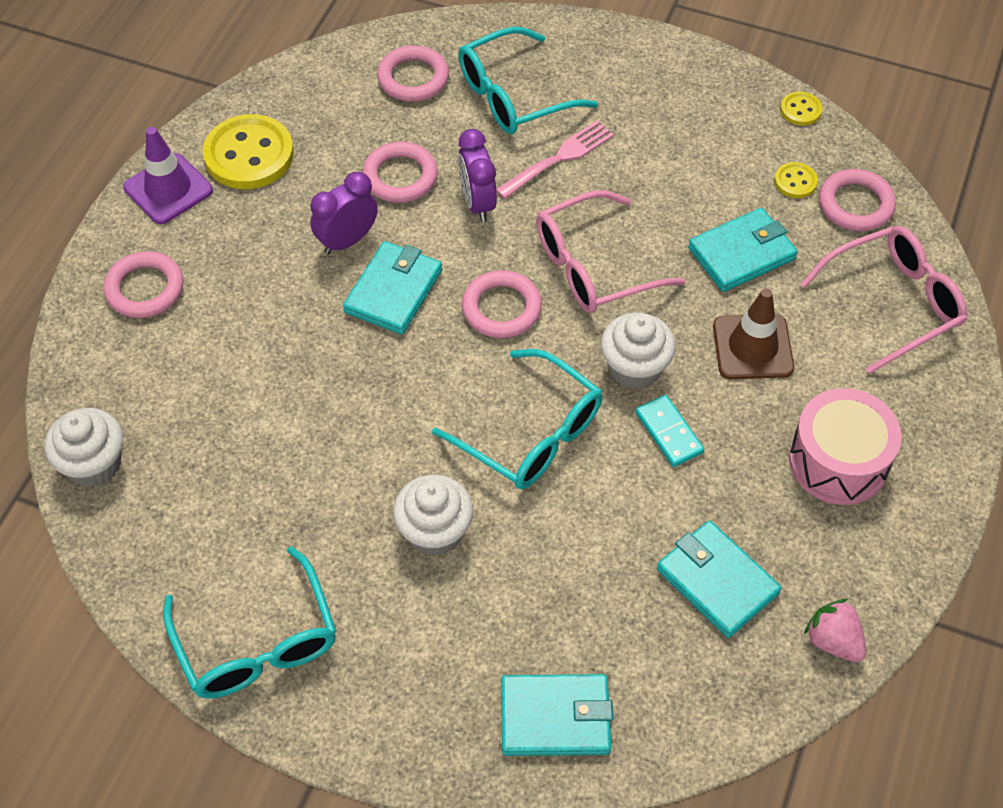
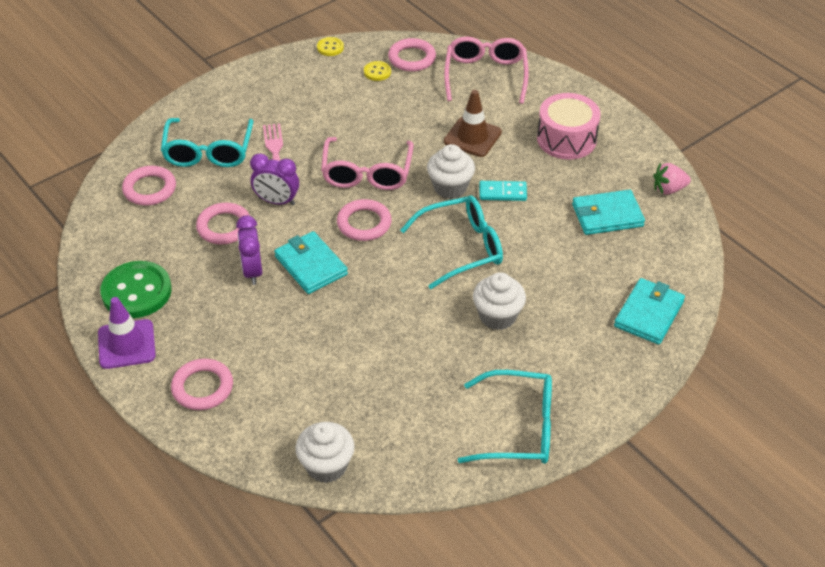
camera: 60 degrees left, 10 degrees down
(249, 155) = (136, 292): yellow button -> green button
(741, 253) = (407, 113): turquoise wallet -> none

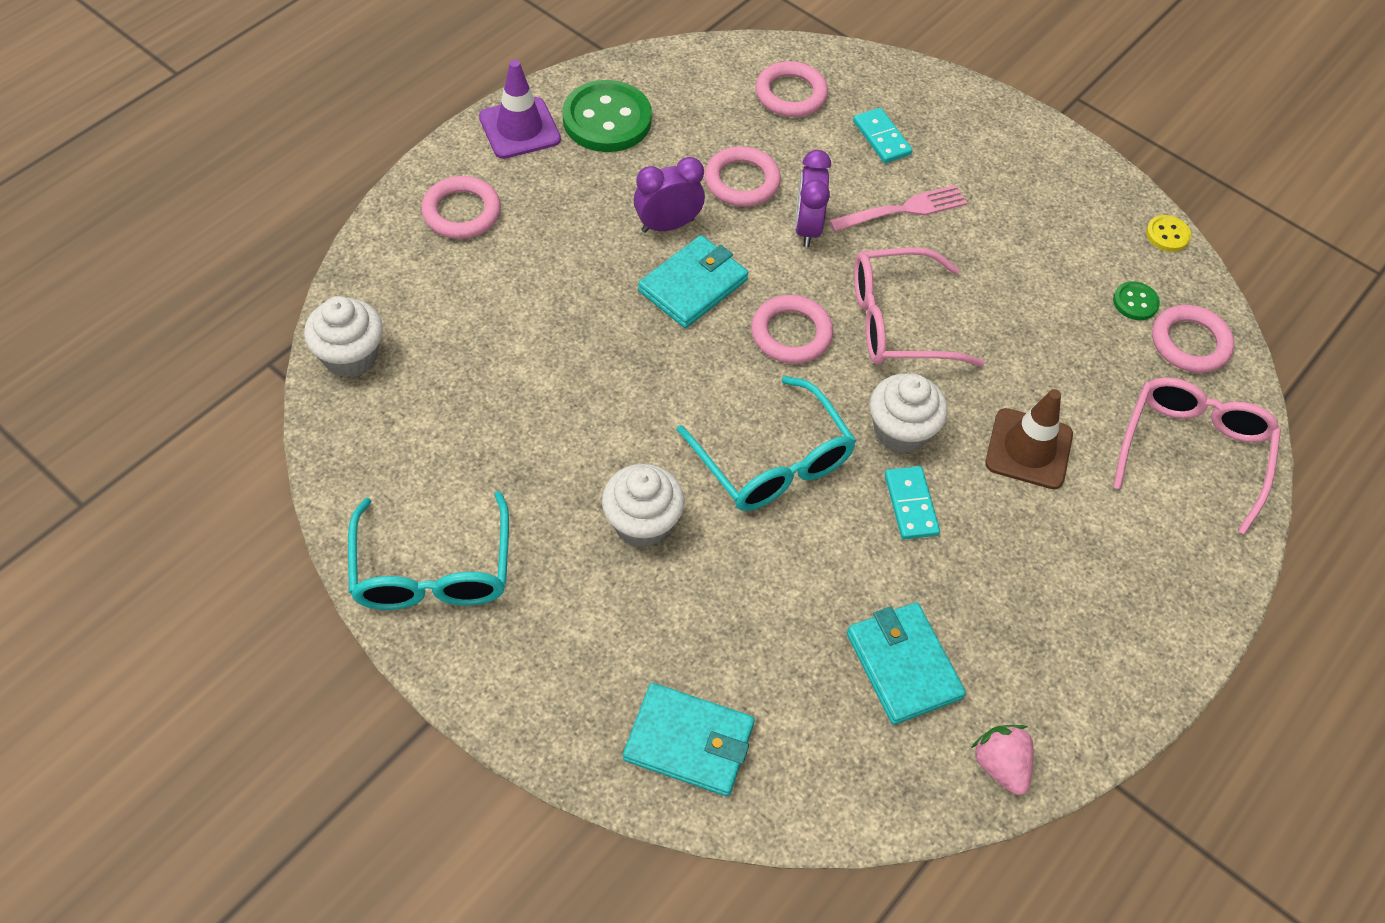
camera: 75 degrees right, 10 degrees up
(208, 152) = (881, 138): turquoise glasses -> turquoise domino
(377, 72) = (1135, 302): yellow button -> green button
(485, 75) = (1192, 451): pink glasses -> pink glasses turned 60 degrees counterclockwise
(566, 139) = (1074, 589): pink drum -> none

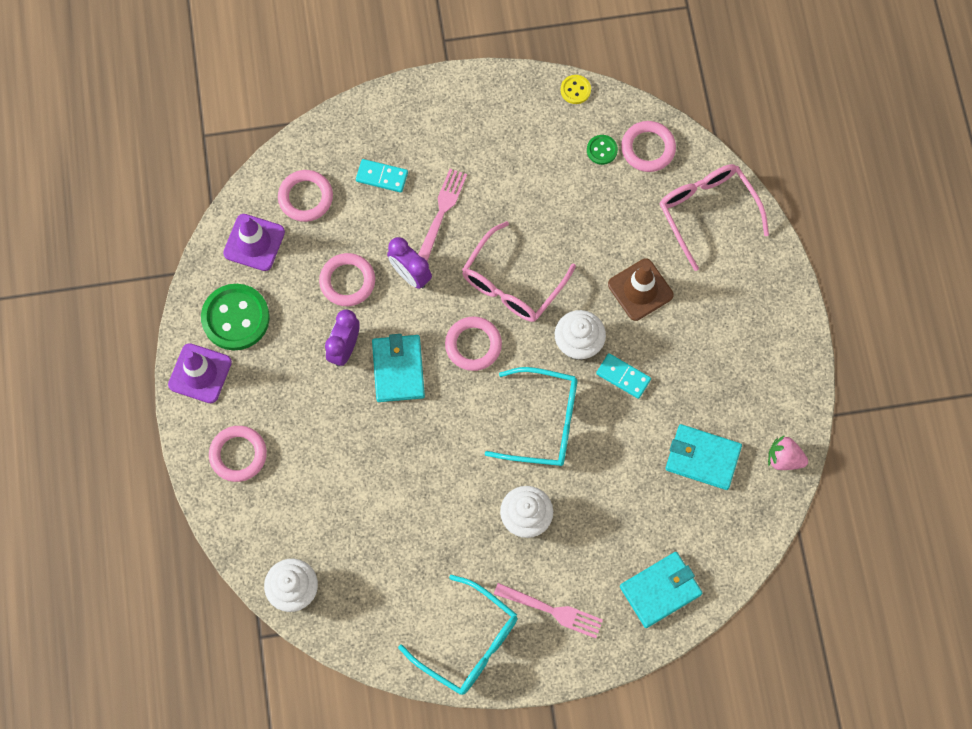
camera: 45 degrees left, 15 degrees up
(551, 633) = (551, 610): none -> pink fork
(700, 85) = (254, 242): none -> purple traffic cone

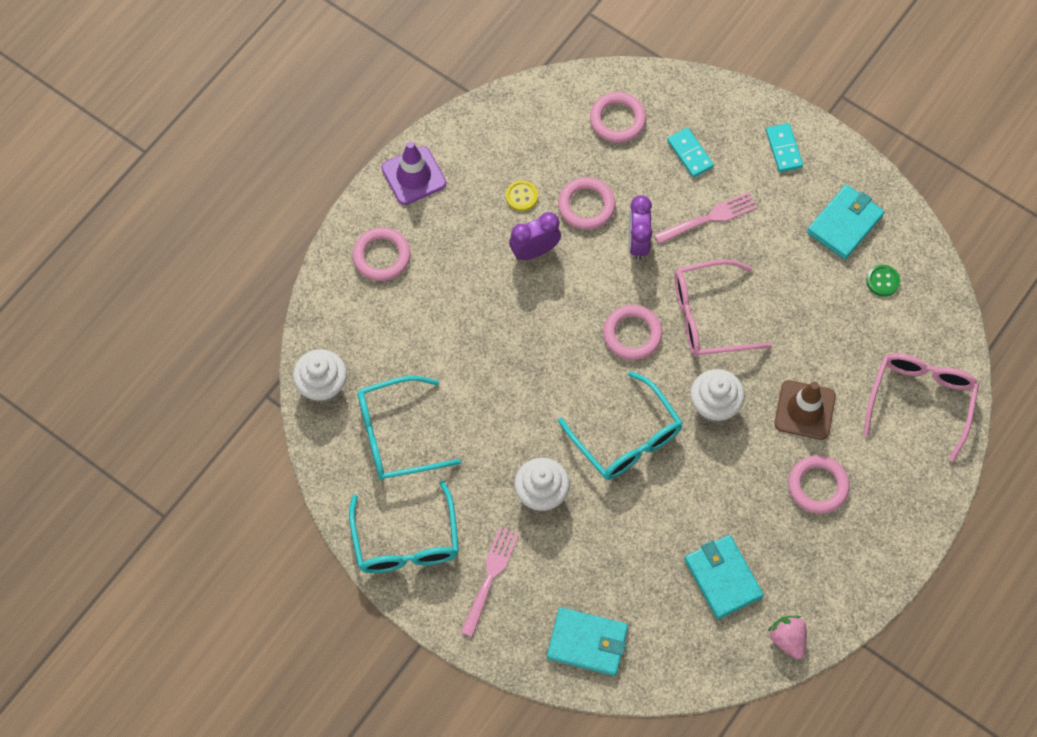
camera: 45 degrees right, 5 degrees down
(235, 318) = (478, 160): green button -> none
(254, 242) = (547, 119): purple traffic cone -> none
(384, 575) = (396, 436): none -> turquoise glasses
(398, 369) = (558, 301): turquoise wallet -> turquoise wallet (844, 224)
(551, 610) = (490, 578): pink fork -> pink fork turned 135 degrees counterclockwise
(575, 90) = (908, 219): yellow button -> yellow button (521, 196)
(623, 377) = (723, 461): turquoise domino -> turquoise domino (783, 149)
(648, 148) = (922, 312): pink ring -> pink ring (817, 486)

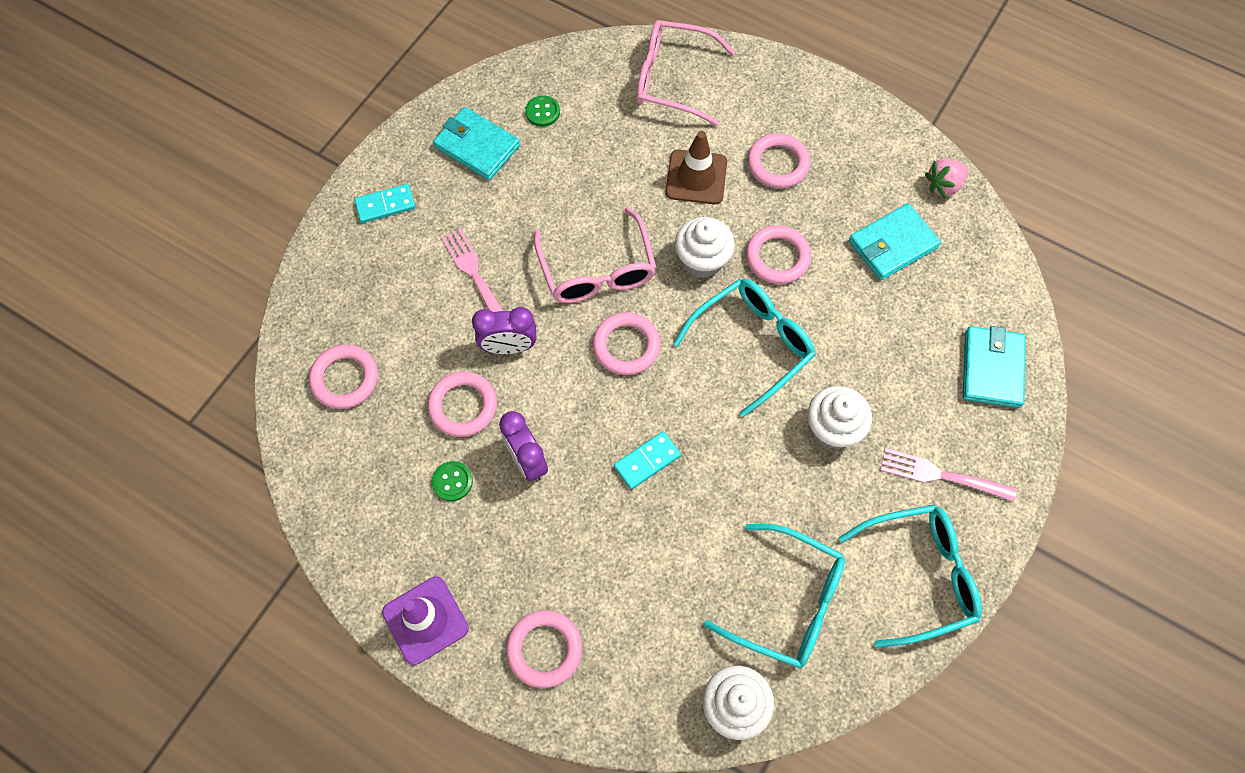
camera: 95 degrees left, 0 degrees up
(396, 436) = (788, 602): turquoise glasses -> turquoise glasses turned 45 degrees counterclockwise
(521, 196) = (452, 481): yellow button -> green button
(690, 154) = (392, 298): turquoise domino -> turquoise domino (647, 461)
(714, 471) = (777, 257): none -> pink ring

